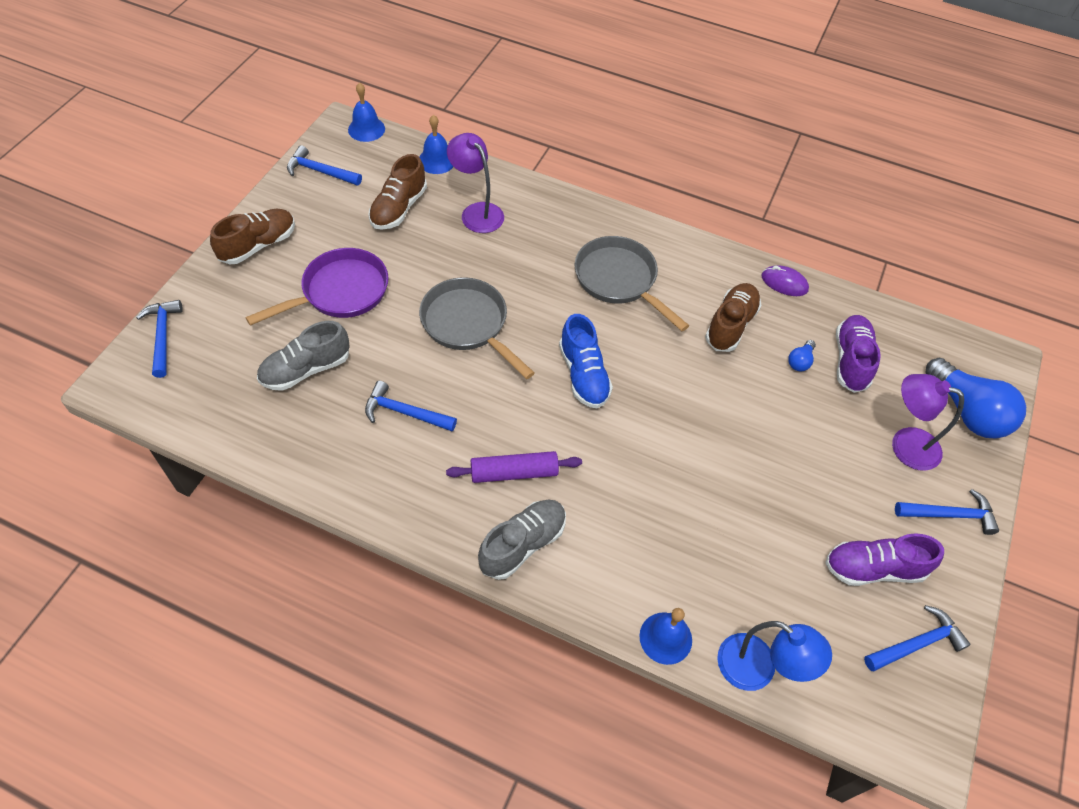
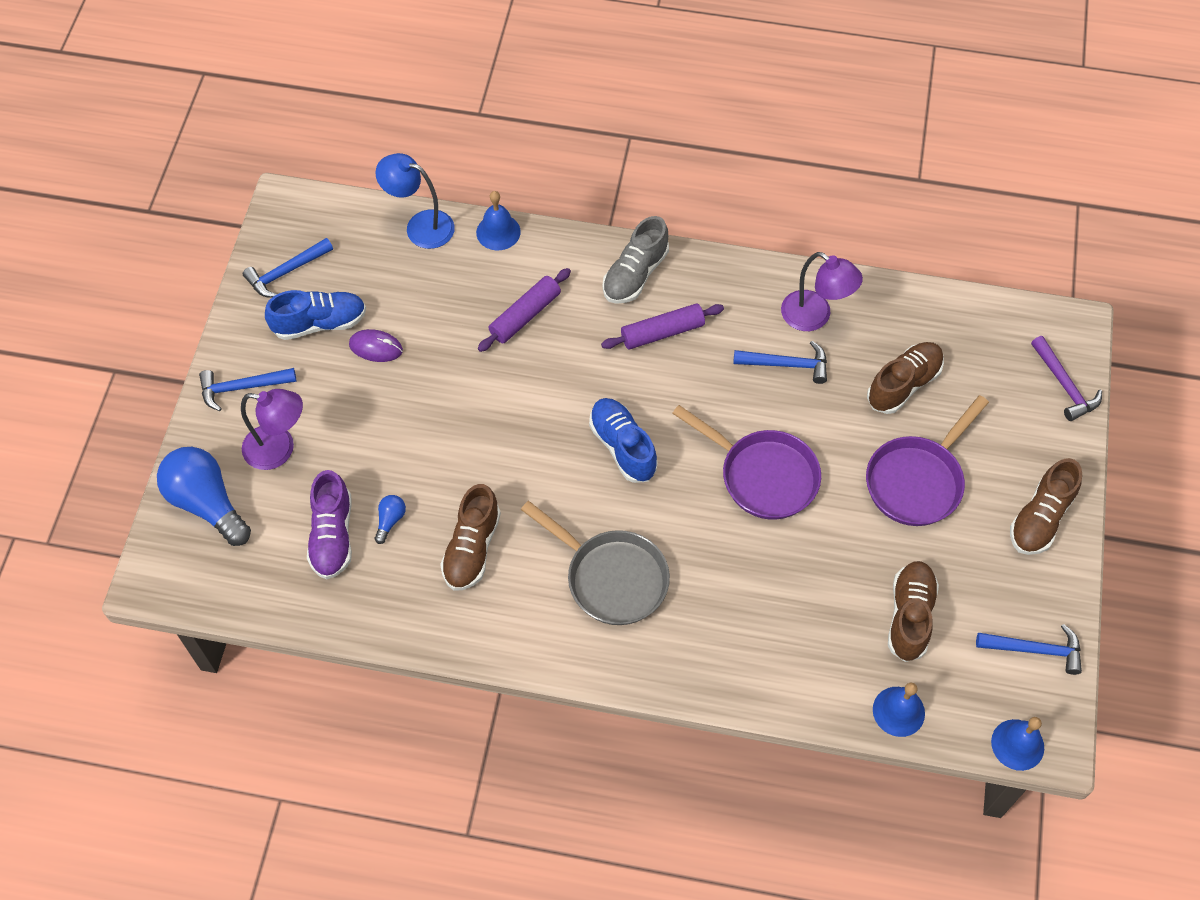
camera: 170 degrees right, 5 degrees up
(162, 336) = (1064, 384): blue hammer -> purple hammer
(306, 369) = (903, 384): grey shoe -> brown shoe
(468, 324) = (763, 476): grey pan -> purple pan
(477, 212) = (812, 636): purple lamp -> purple lamp (815, 317)
(651, 524) = (525, 315): none -> purple rolling pin
(784, 283) = (411, 626): purple mouse -> purple mouse (376, 347)
(874, 568) = (319, 323): purple shoe -> blue shoe

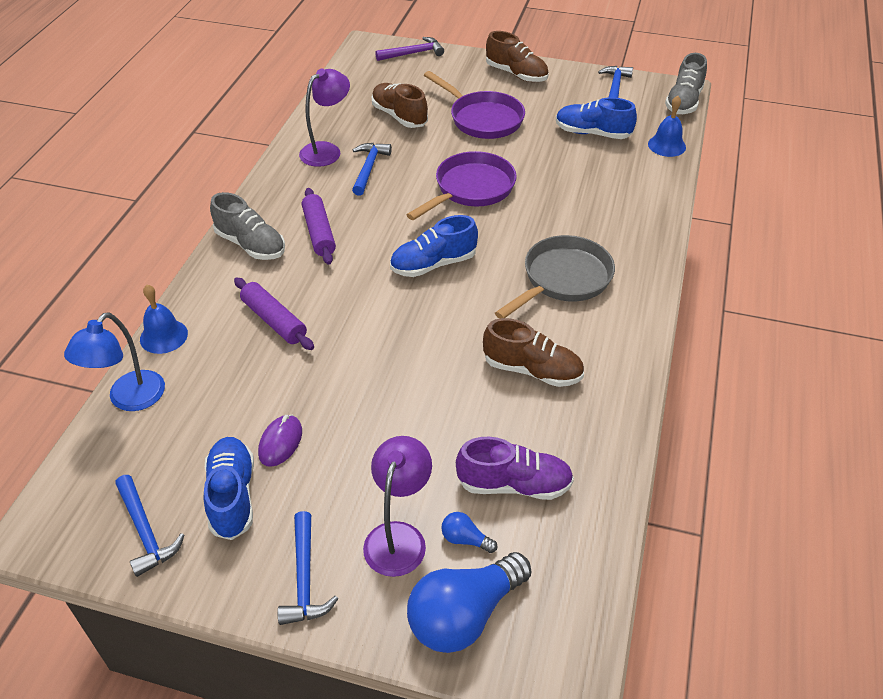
camera: 85 degrees left, 15 degrees down
(390, 520) = (498, 433): blue light bulb -> blue light bulb (465, 539)
(909, 616) = (592, 133): brown shoe -> blue shoe
(1017, 744) = (683, 102): blue bell -> grey shoe

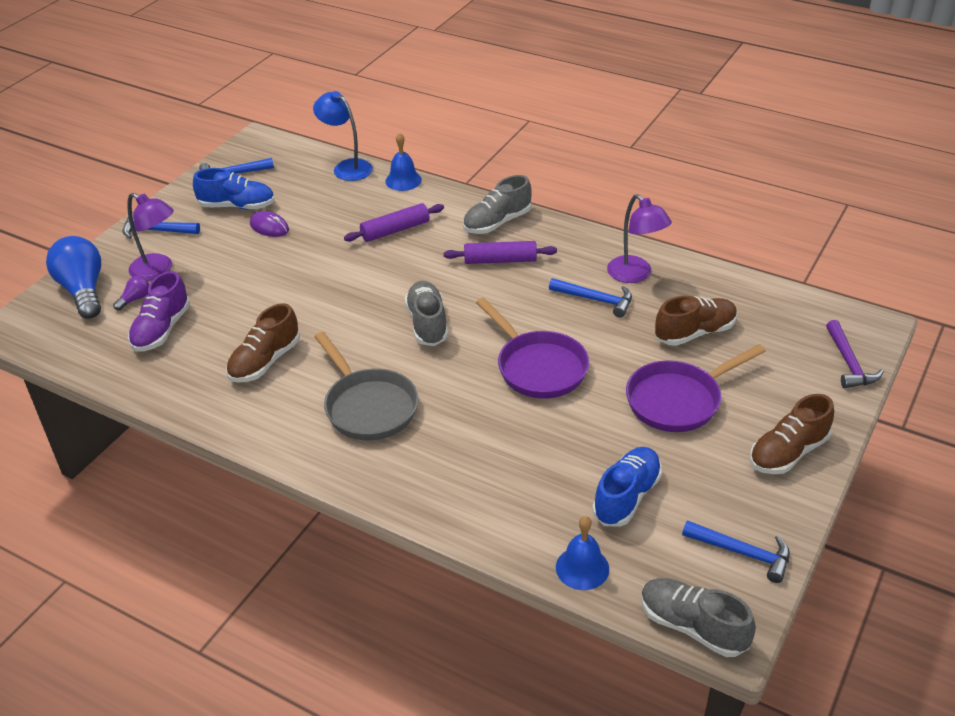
camera: 105 degrees right, 5 degrees down
(433, 264) = (427, 324): blue shoe -> grey shoe
(465, 539) = (135, 299): blue light bulb -> purple light bulb

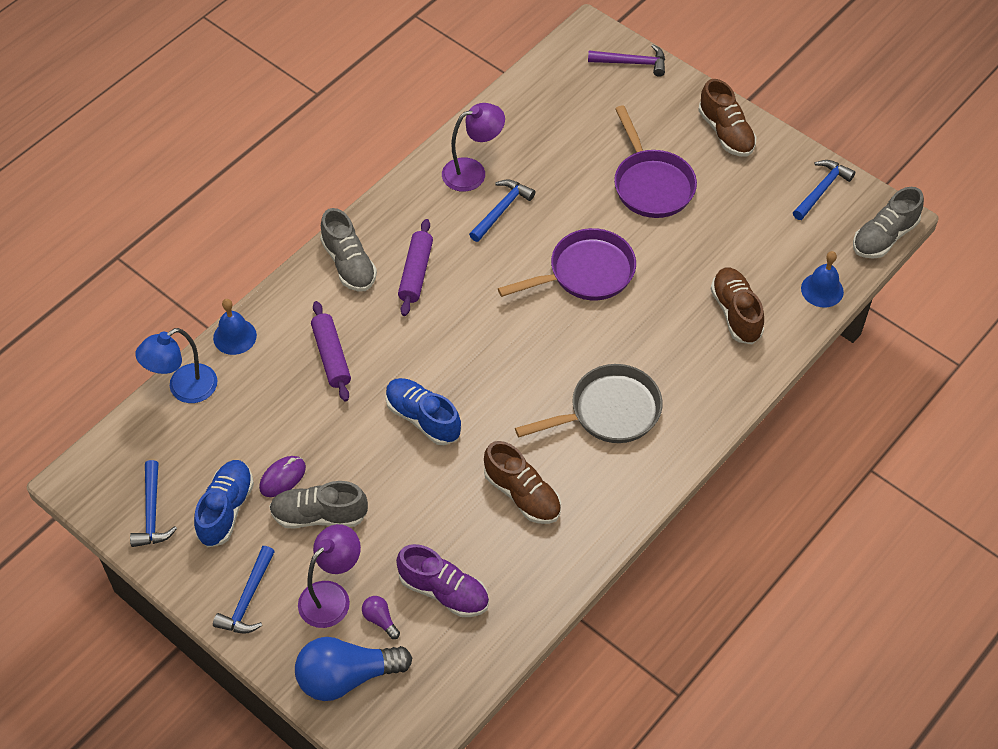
camera: 80 degrees left, 15 degrees up
(427, 324) = (500, 349): grey shoe -> grey shoe (319, 515)
(626, 497) = (754, 245): blue shoe -> blue shoe (423, 418)
(695, 333) = (568, 151): brown shoe -> brown shoe (736, 313)

